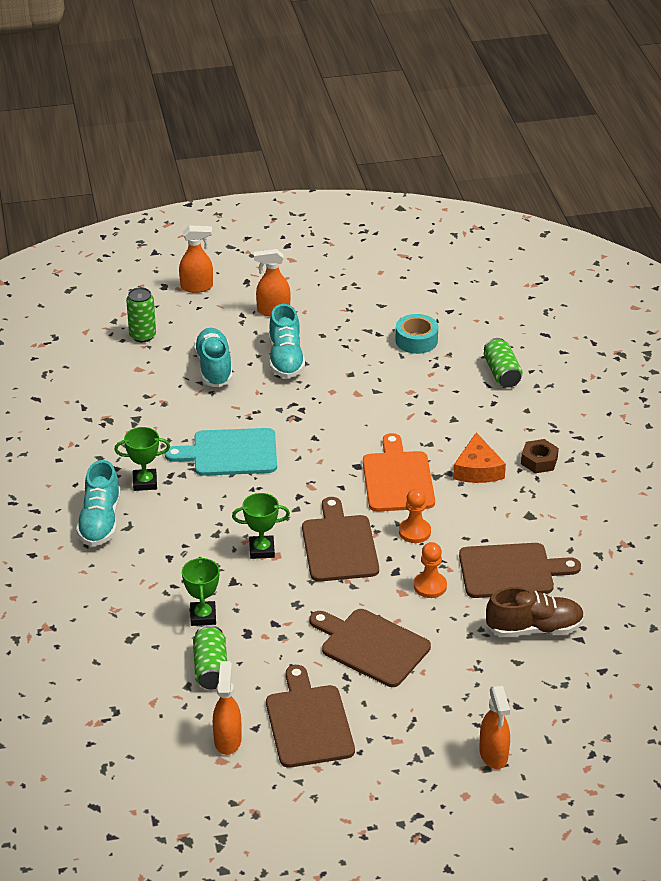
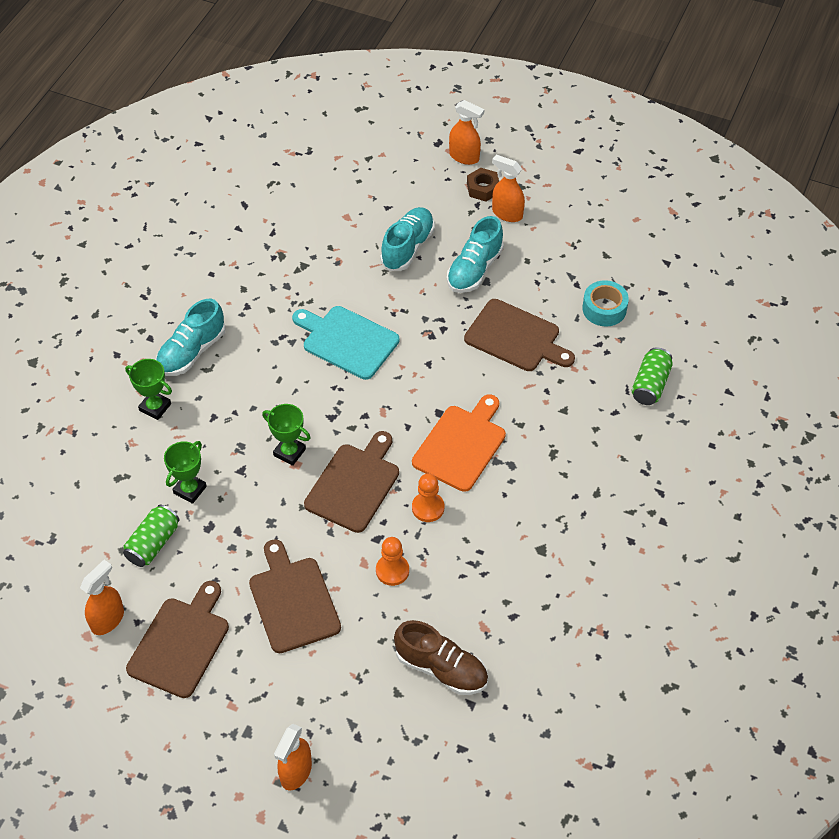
camera: 35 degrees right, 15 degrees up
(142, 336) = (378, 185): green can -> none
(145, 482) = (256, 333): green trophy -> green trophy (155, 407)
(477, 469) = (538, 475): orange cheese -> none
(511, 571) = (474, 597): brown cutting board -> brown cutting board (515, 337)
(539, 461) = (601, 497): brown nut -> brown nut (483, 188)

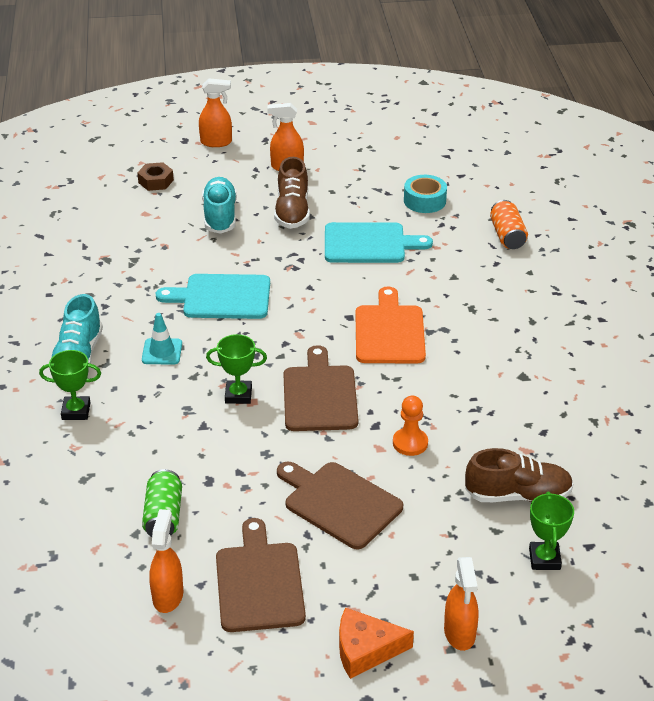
camera: 30 degrees left, 15 degrees down
(190, 490) = (165, 460): green trophy -> green trophy (544, 559)
(215, 747) = (365, 649): none -> orange cheese
(260, 377) = (162, 352): none -> turquoise traffic cone
(428, 508) = (400, 386): orange pawn -> none
(474, 269) = (292, 211): turquoise shoe -> brown shoe
(483, 188) = (251, 157): brown nut -> brown nut (156, 181)
(515, 337) = (369, 244): brown cutting board -> turquoise cutting board
(650, 385) = (507, 236): green can -> orange can

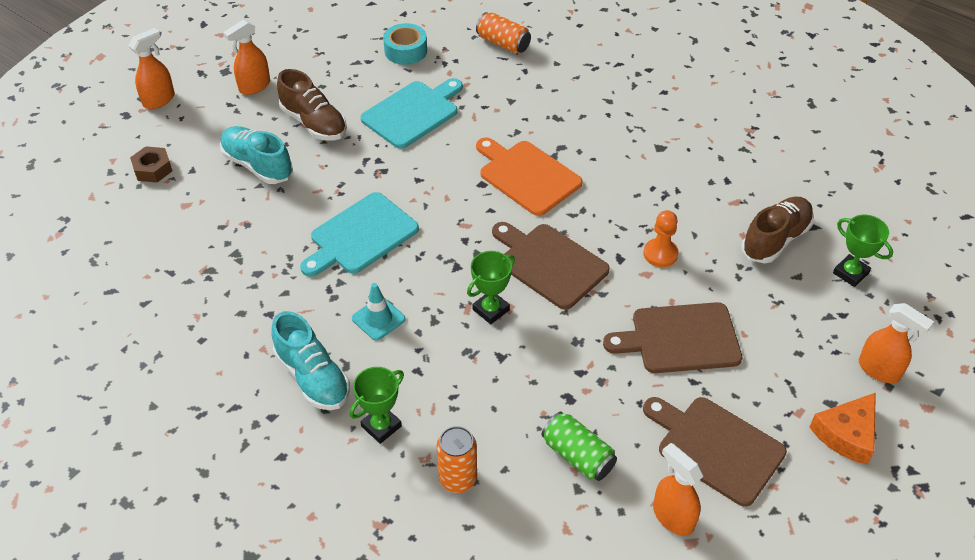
camera: 45 degrees left, 10 degrees up
(75, 472) = (458, 479): none -> orange can

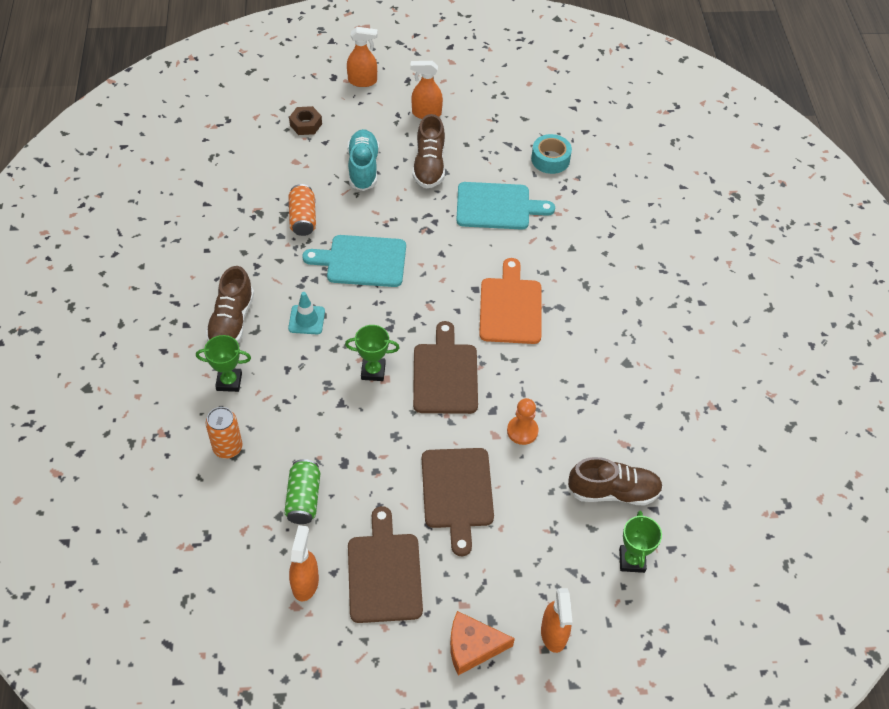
camera: 45 degrees right, 5 degrees up
(312, 377) = (232, 322): turquoise shoe -> brown shoe
(503, 43) = (623, 203): orange can -> orange can (303, 218)
(680, 338) = (457, 492): brown cutting board -> brown cutting board turned 135 degrees counterclockwise

